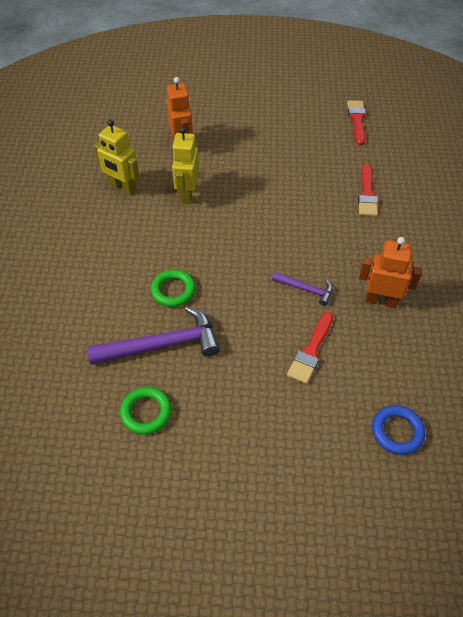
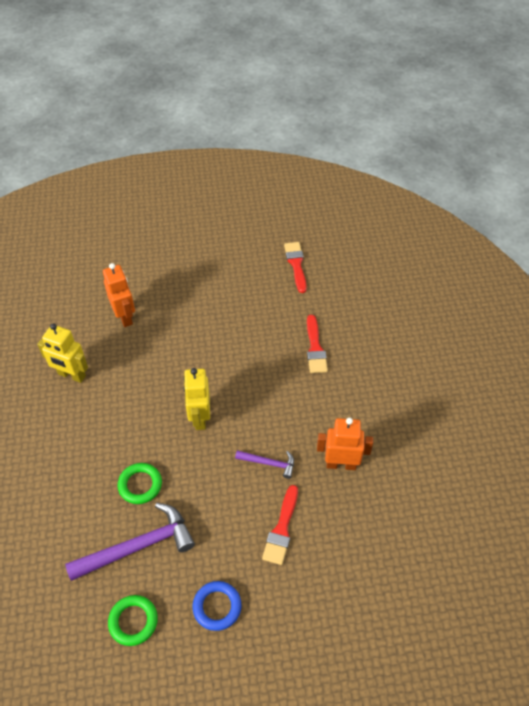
camera: 10 degrees left, 0 degrees up
(187, 194) = (138, 374): yellow robot -> yellow robot (199, 417)
(397, 431) = (370, 599): blue ring -> blue ring (217, 607)

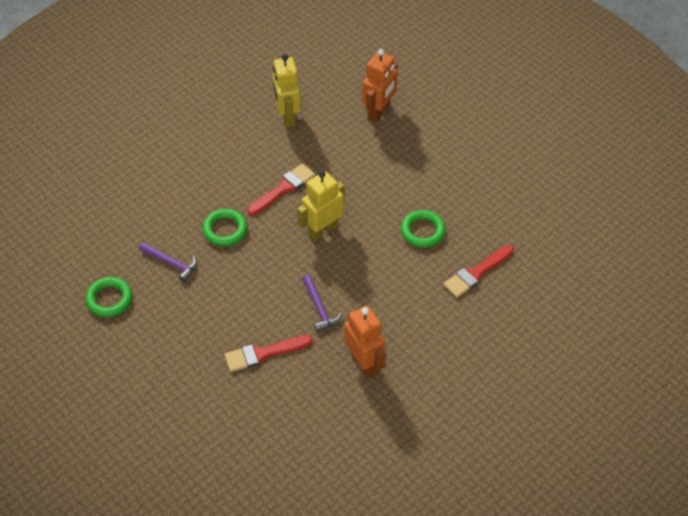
camera: 55 degrees right, 0 degrees up
(138, 546) = (171, 263): purple hammer -> purple hammer, size x0.52
(217, 607) = (161, 348): blue ring -> none
(254, 356) = (423, 231): none -> green ring
(296, 264) = (565, 200): red brush -> red brush (283, 189)

